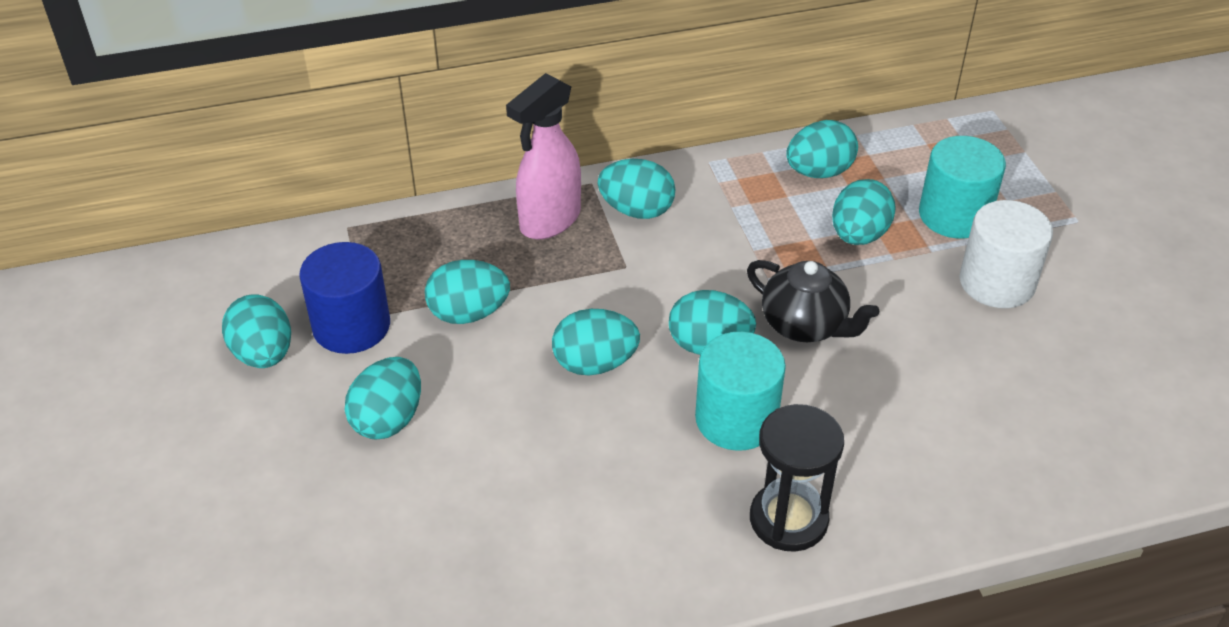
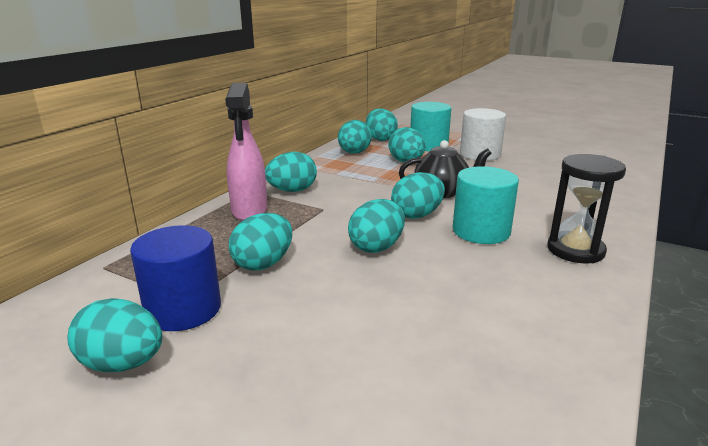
camera: 45 degrees left, 20 degrees down
(388, 419) = (294, 339): turquoise egg -> turquoise egg (380, 139)

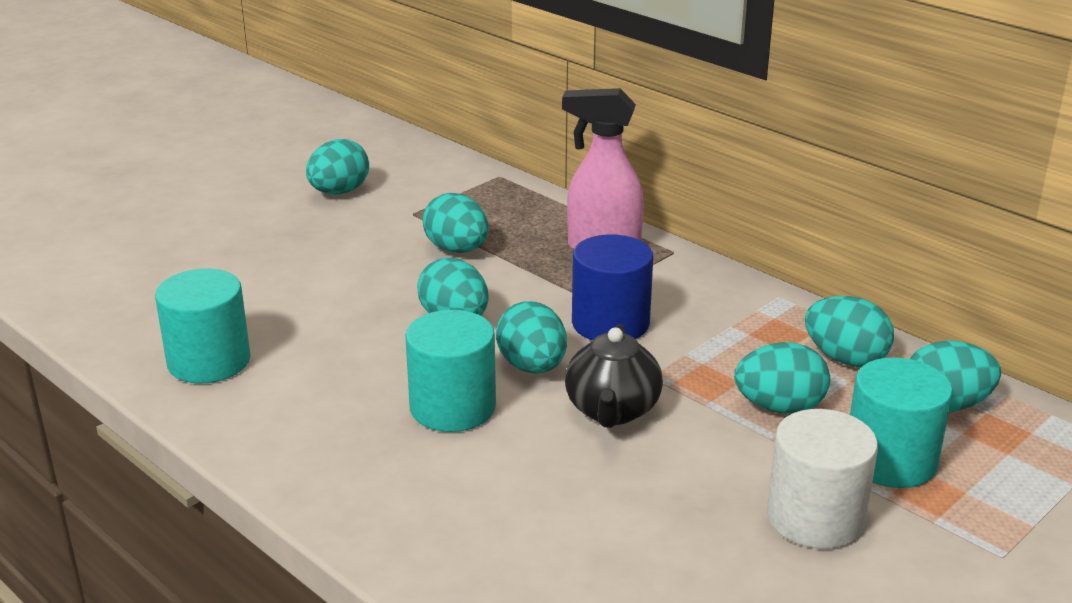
camera: 105 degrees right, 5 degrees up
(183, 309) = (397, 211): blue cylinder -> blue cylinder (610, 323)
(292, 191) = (665, 282): turquoise egg -> none
(526, 349) = (209, 361): none -> turquoise cylinder
(575, 250) = (352, 470): black hourglass -> none

